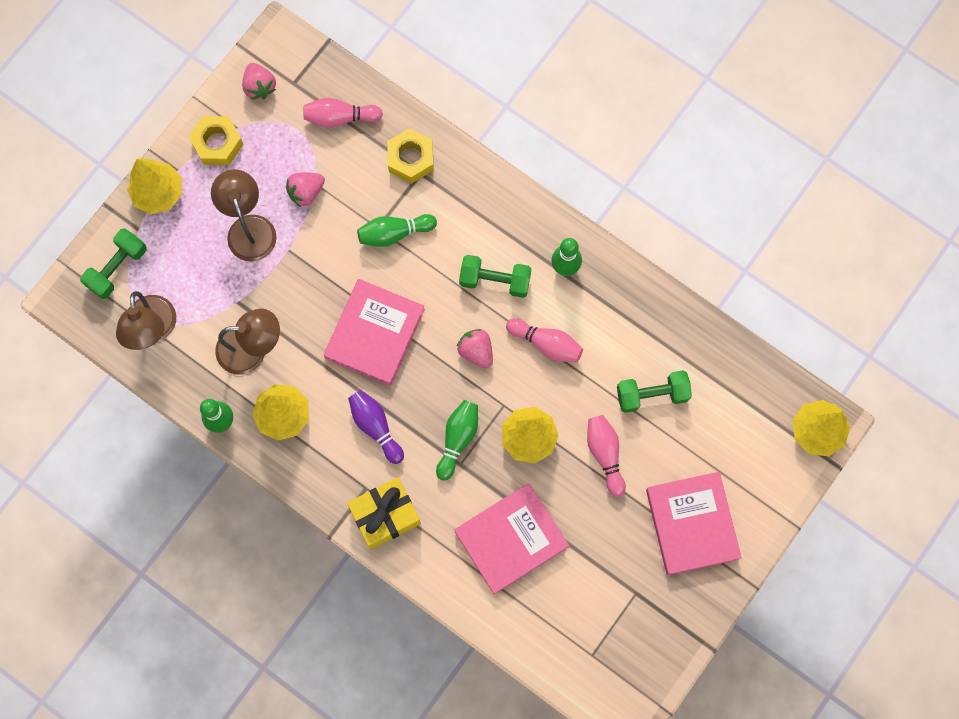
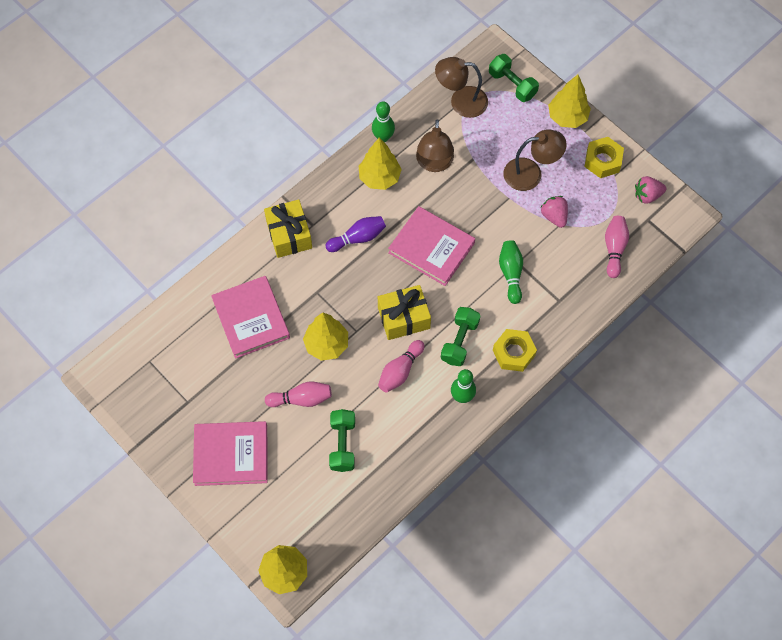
camera: 100 degrees right, 10 degrees down
(410, 159) = (572, 295): yellow nut -> yellow nut (514, 353)
(457, 439) = (336, 293): green bowling pin -> none
(476, 351) = (403, 318): pink strawberry -> yellow gift

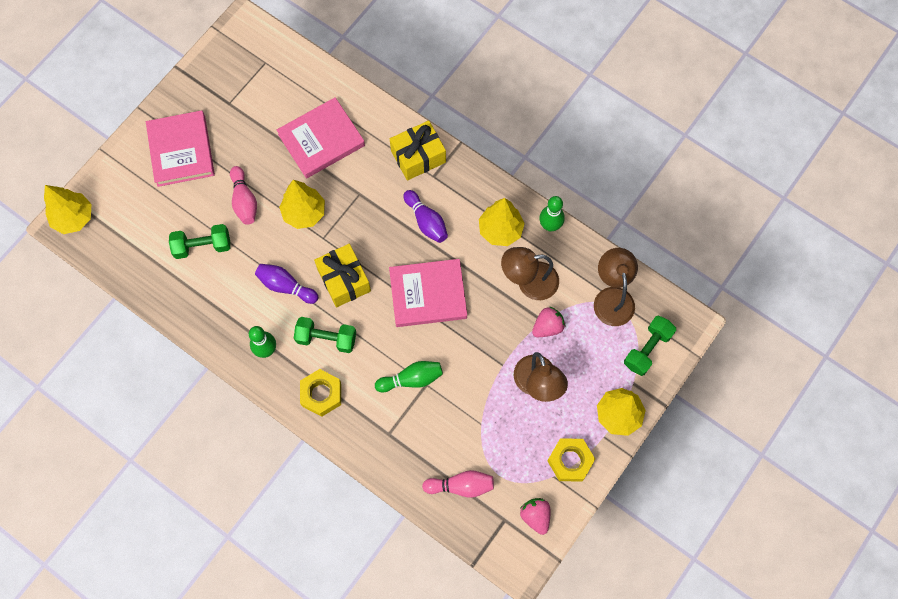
camera: 80 degrees right, 5 degrees up
(400, 371) = (286, 286): pink bowling pin -> purple bowling pin
(431, 248) = (428, 294): pink book -> pink book turned 60 degrees clockwise
(554, 216) = (489, 416): pink strawberry -> pink strawberry (547, 327)

